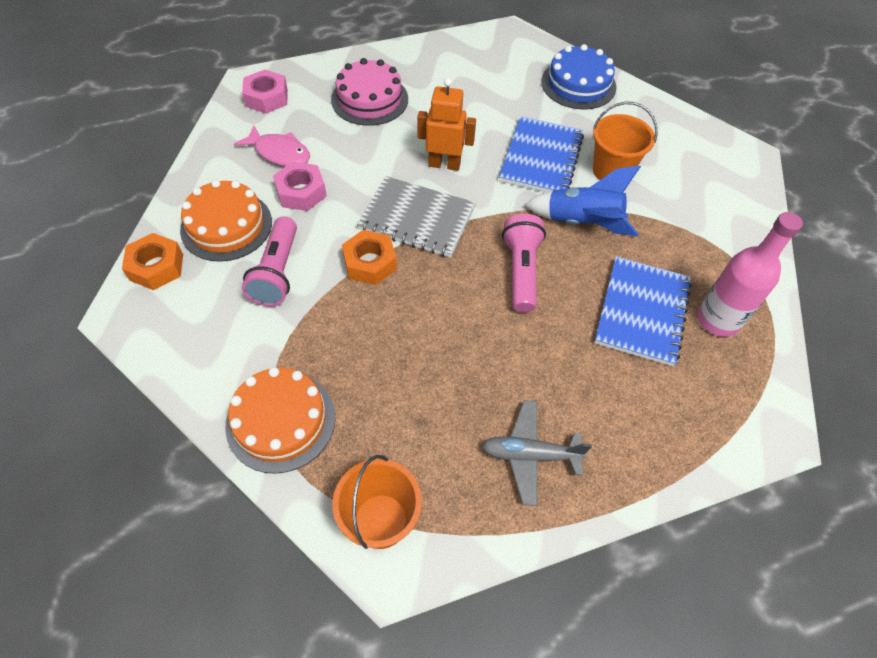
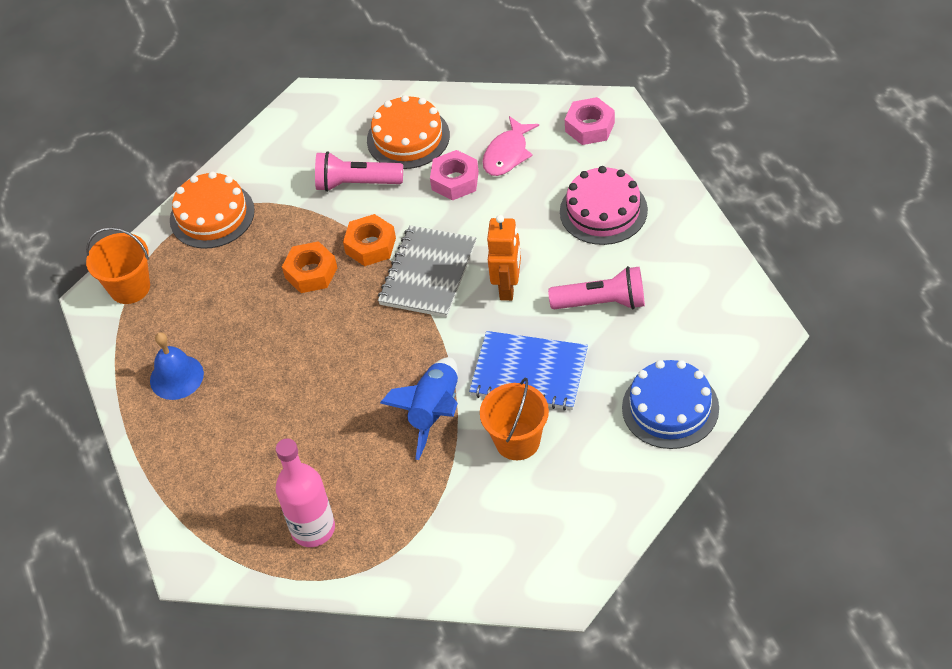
camera: 95 degrees right, 5 degrees down
(156, 267) = (358, 105): orange nut -> orange nut (311, 273)
(521, 271) = (367, 362): pink flashlight -> pink flashlight (602, 303)
(530, 455) = (176, 377): grey plane -> blue bell
(642, 312) = (321, 463): blue notebook -> none

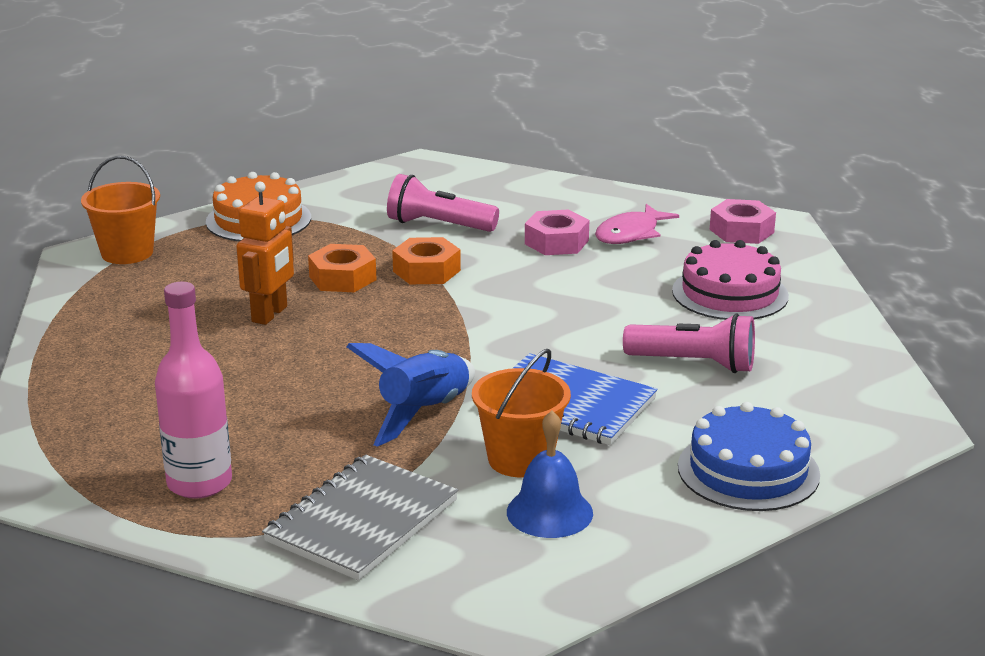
camera: 10 degrees right, 25 degrees down
(176, 377) = (127, 326): blue bell -> blue bell (549, 512)
(408, 138) = (518, 204): orange cake -> none
(428, 273) = (483, 303): grey notebook -> grey notebook (362, 521)
(508, 287) = (578, 330): orange robot -> orange robot (270, 314)

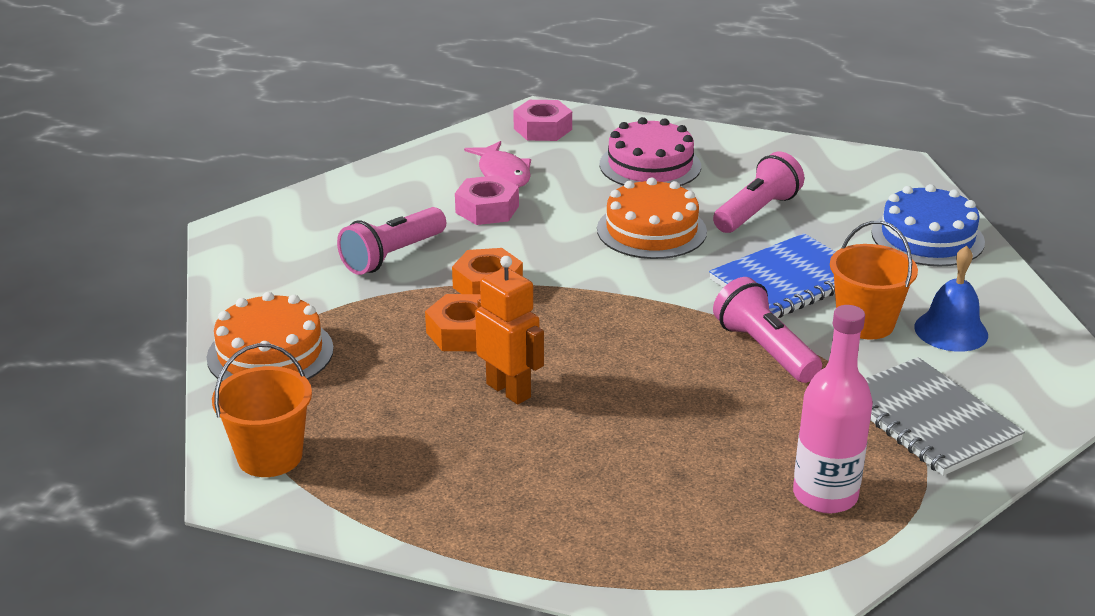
camera: 65 degrees left, 5 degrees up
(424, 413) = (764, 350): blue rocket -> pink flashlight
(597, 319) = (651, 230): none -> orange cake

